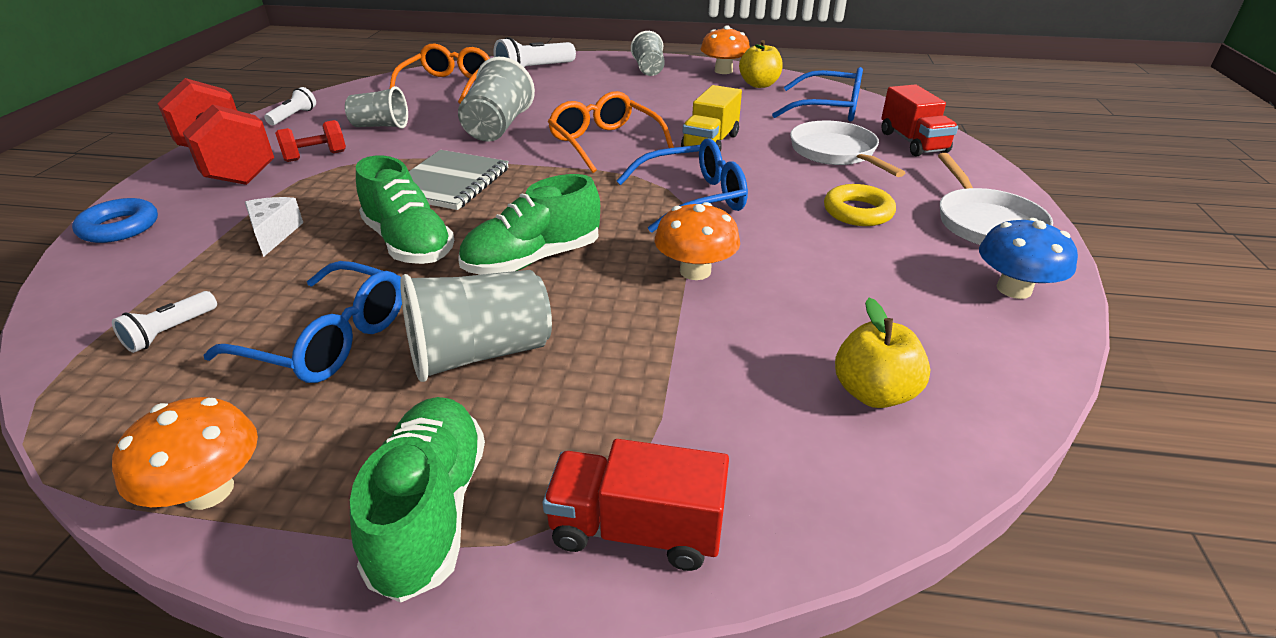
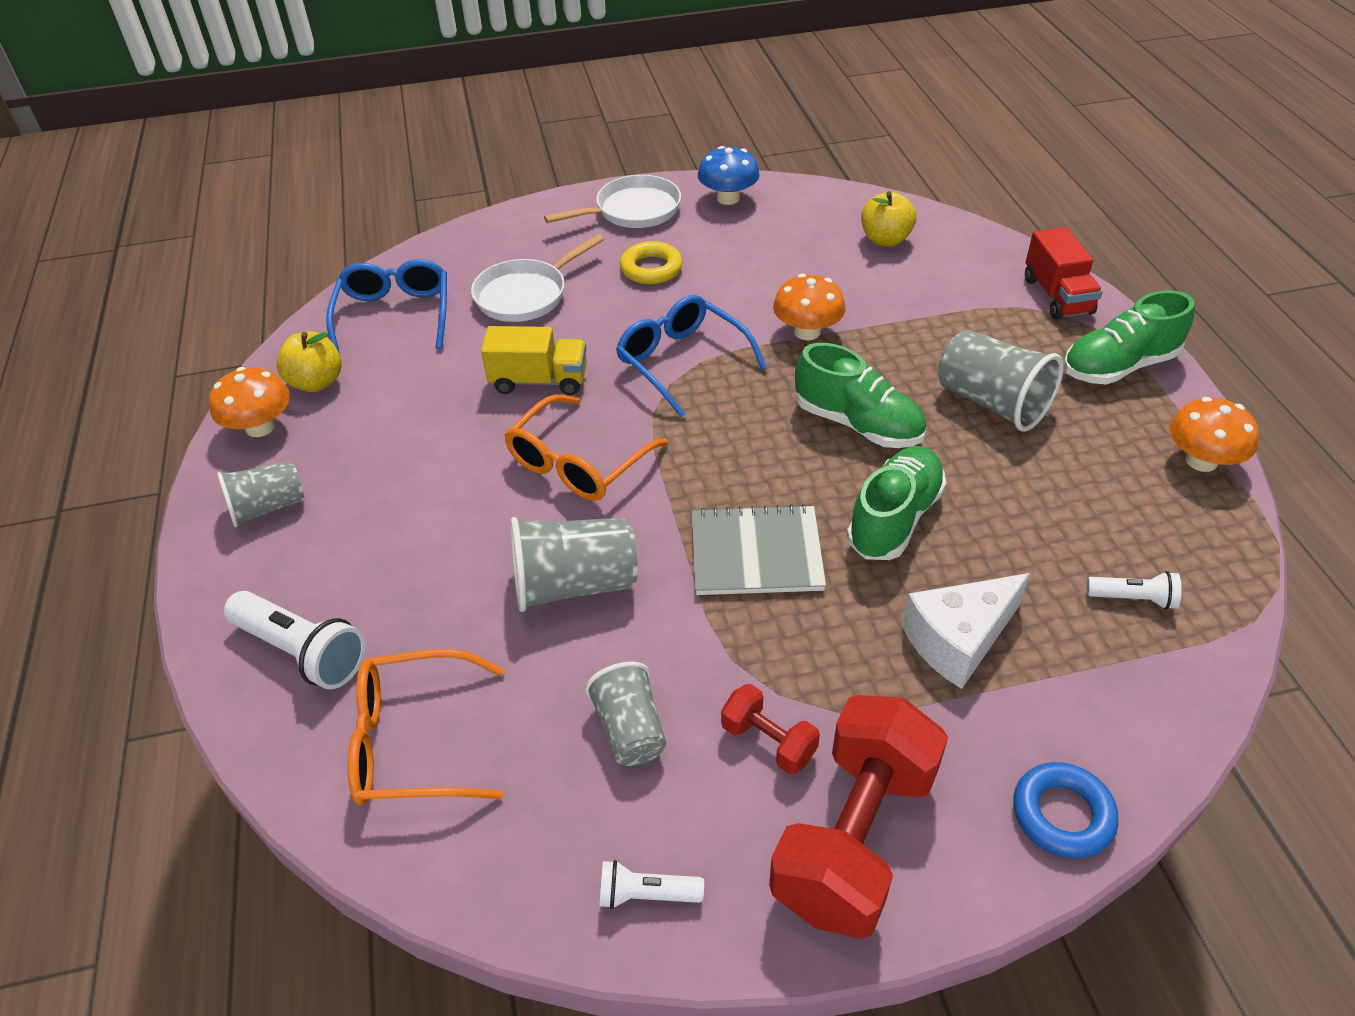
camera: 110 degrees left, 10 degrees up
(274, 234) = (958, 640): white cheese -> white cheese, size x1.54
(328, 339) = (1050, 491): blue glasses -> none
(912, 142) = (476, 253): red truck -> none

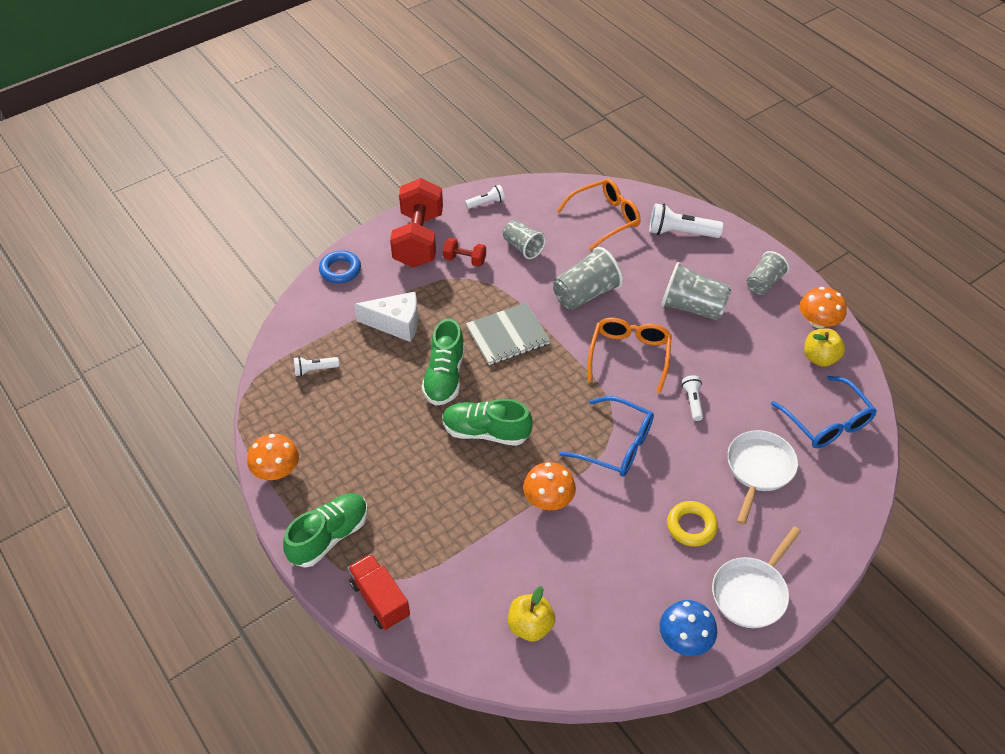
camera: 155 degrees right, 5 degrees up
(539, 381) = (692, 401): yellow truck -> white flashlight
(958, 640) = (396, 324): white cheese -> white cheese turned 60 degrees clockwise
(991, 403) = (409, 475): grey cup -> grey cup (692, 307)

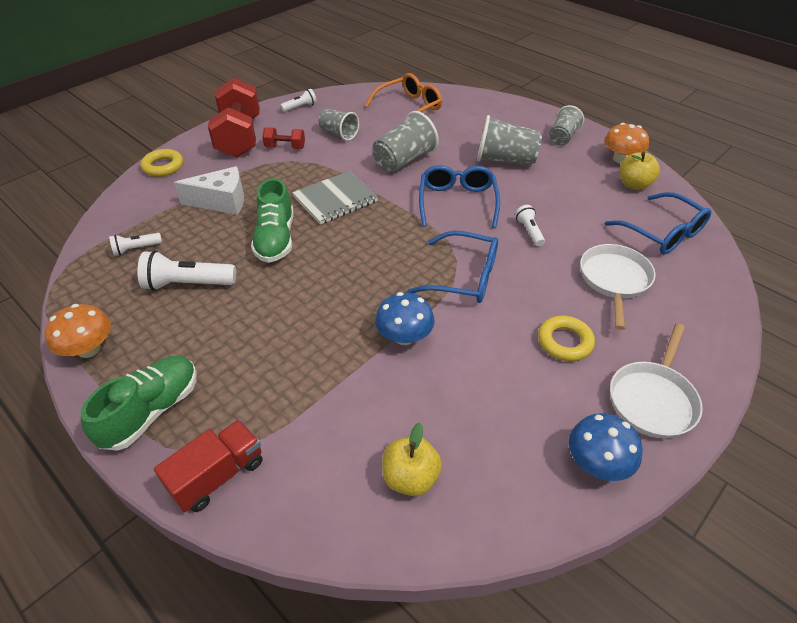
camera: 10 degrees left, 5 degrees down
(340, 270) = (163, 166): blue ring -> yellow ring
(380, 599) = (218, 475): red truck -> red truck turned 90 degrees clockwise
(486, 432) = (325, 282): green shoe -> none
(548, 499) = (404, 336): orange mushroom -> blue mushroom
(629, 355) = (457, 202): orange glasses -> blue glasses
(680, 232) = (478, 111): white flashlight -> white flashlight (188, 284)

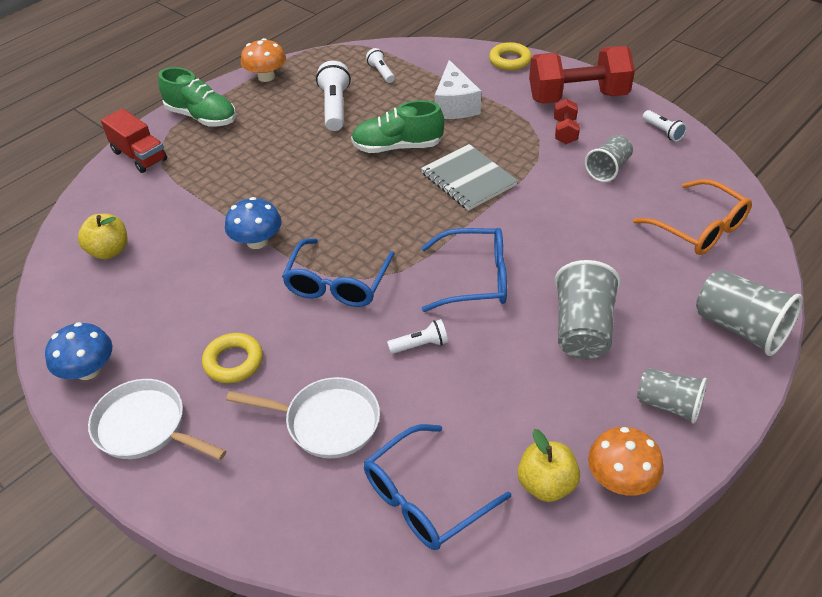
camera: 90 degrees right, 0 degrees up
(404, 161) = (558, 229): grey cup -> grey cup (740, 328)

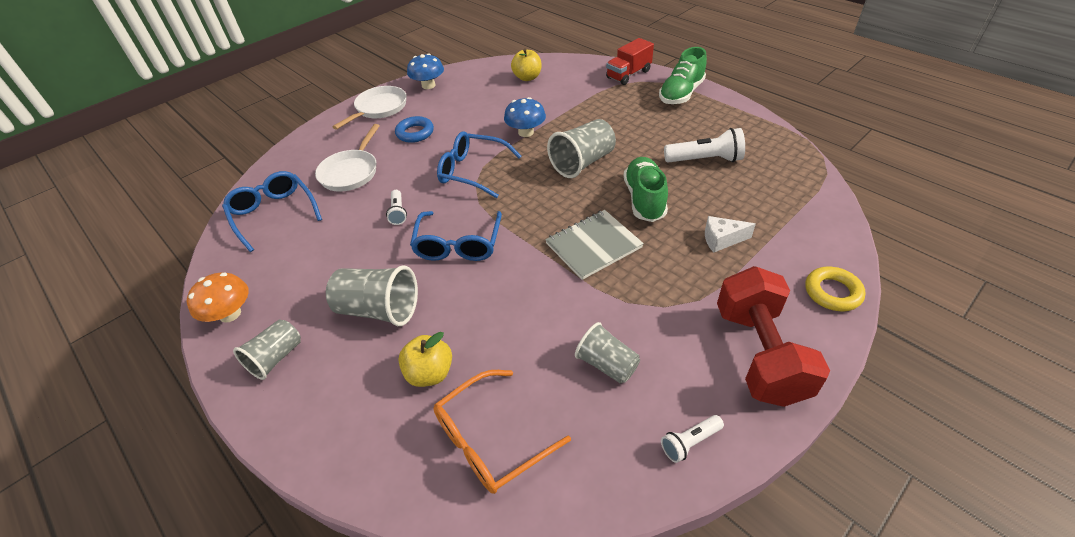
camera: 95 degrees right, 0 degrees up
(233, 362) = (415, 133): yellow ring -> blue ring
(266, 77) = (748, 119): orange mushroom -> none
(381, 72) = (775, 187): white flashlight -> none
(454, 105) = (722, 240): white cheese -> white cheese, size x0.65
(546, 484) = (250, 272): yellow apple -> yellow apple (430, 373)
(565, 132) = (680, 331): red dumbbell -> none
(740, 328) = (334, 441): grey cup -> grey cup (582, 163)

